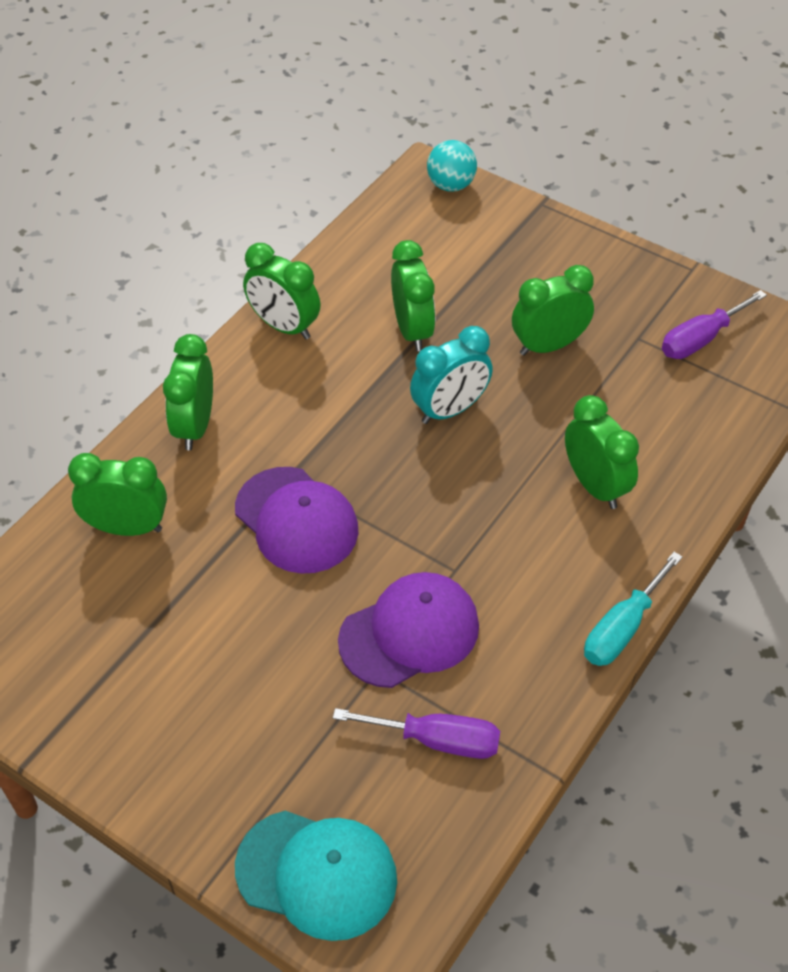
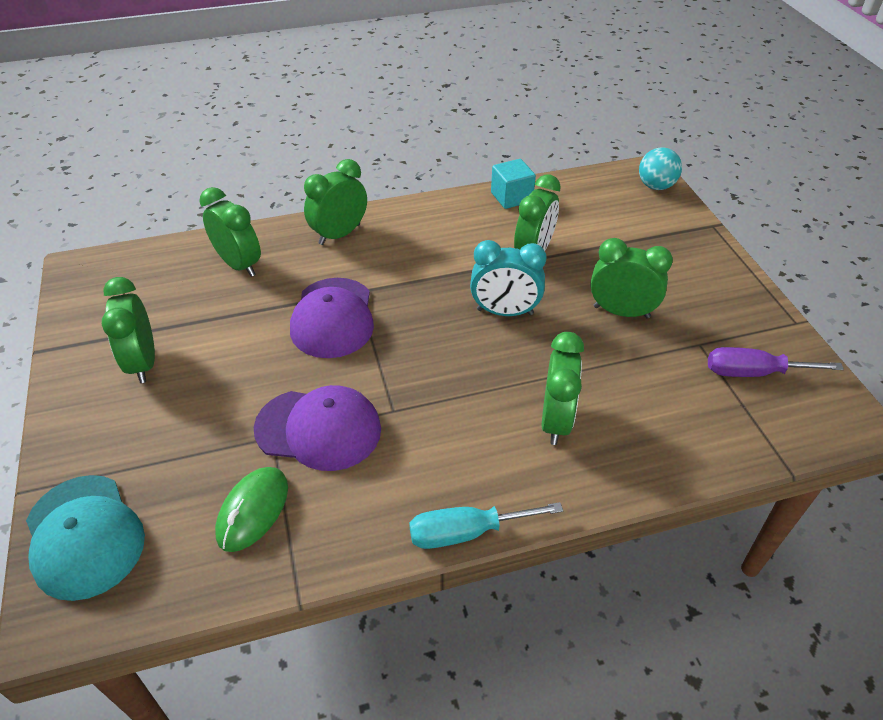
camera: 40 degrees right, 5 degrees down
(284, 326) = (454, 210): green clock -> green clock (143, 363)
(325, 277) = (511, 197): none -> turquoise cube
(437, 740) = (253, 510): purple screwdriver -> green mouse

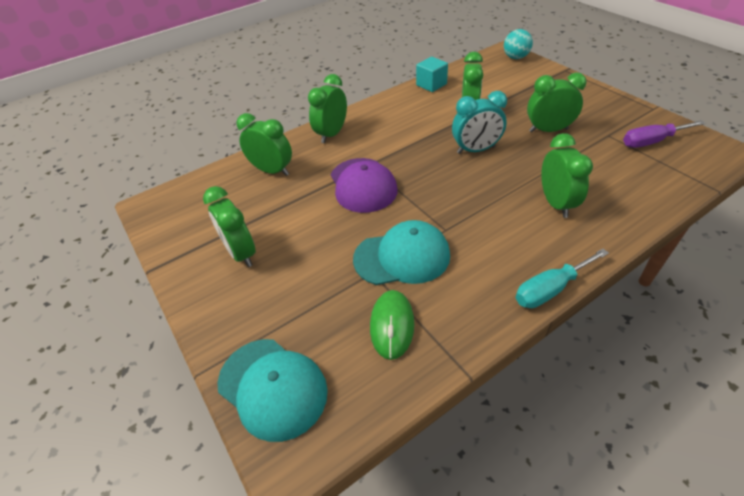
camera: 15 degrees left, 0 degrees up
(318, 429) = (402, 257): purple cap -> turquoise cap

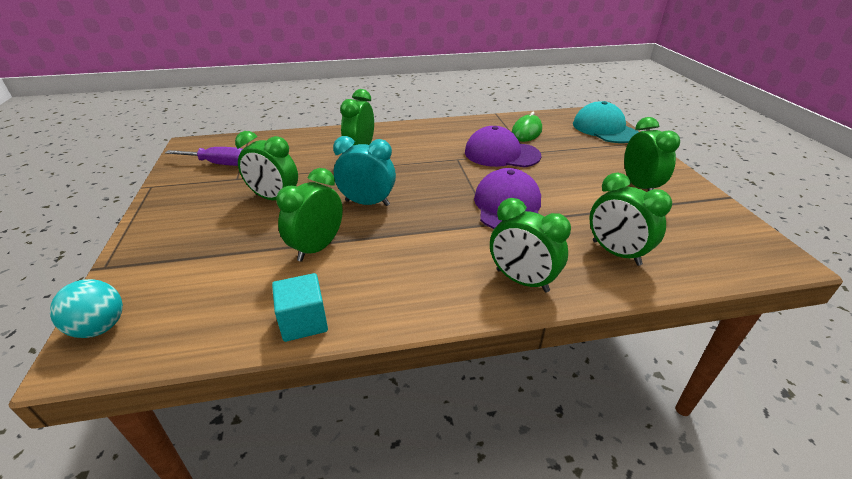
camera: 160 degrees left, 10 degrees down
(331, 134) = (522, 280): green clock -> green clock turned 75 degrees clockwise
(402, 257) = (501, 154): turquoise cap -> purple cap
(550, 289) = (422, 123): turquoise screwdriver -> none

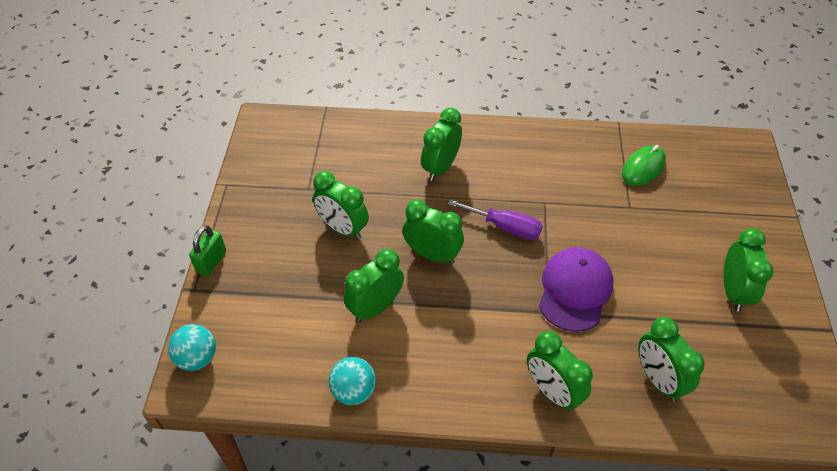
camera: 15 degrees right, 15 degrees up
(129, 242) = (211, 262): none -> green padlock
(219, 164) = (292, 161): purple screwdriver -> purple screwdriver (505, 227)
(303, 322) = (353, 391): turquoise cube -> turquoise ball
(367, 203) = (432, 255): turquoise clock -> green clock
(501, 154) = (598, 204): purple cap -> none
(604, 129) = (744, 180): turquoise cap -> none

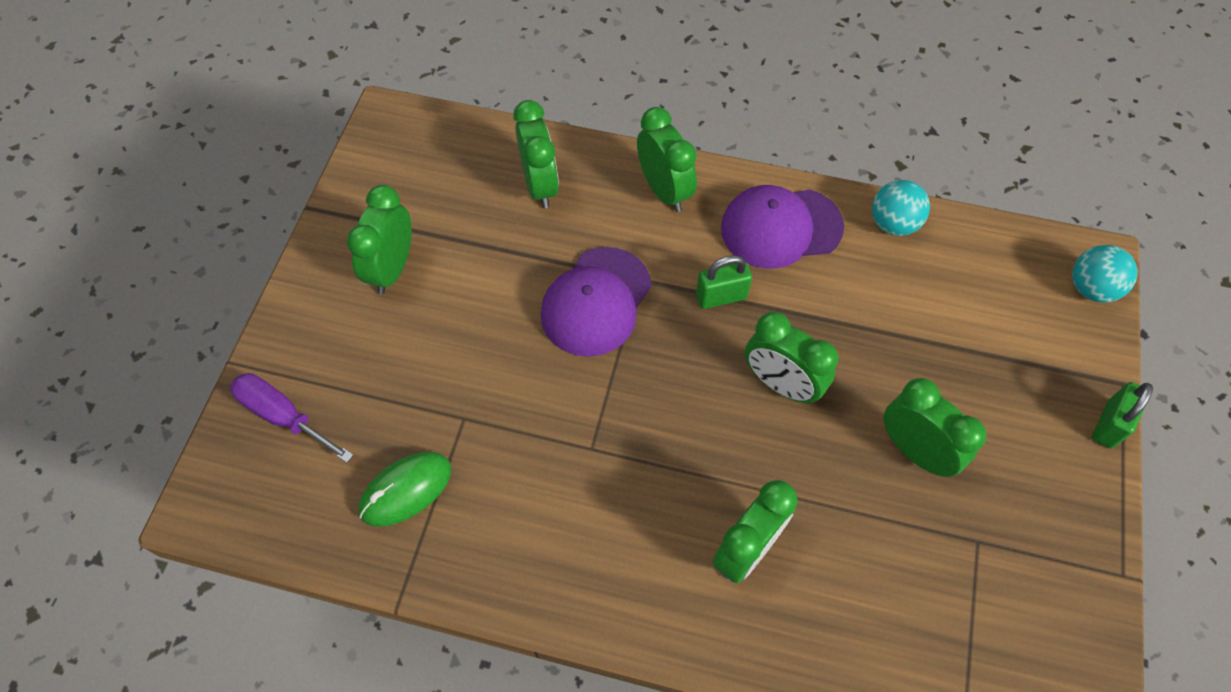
camera: 170 degrees left, 10 degrees up
(375, 307) = (866, 319): green clock -> none
(447, 372) = (781, 227): none -> purple cap
(485, 308) = (721, 297): none -> green padlock
(505, 227) = (665, 413): purple screwdriver -> purple screwdriver (283, 416)

